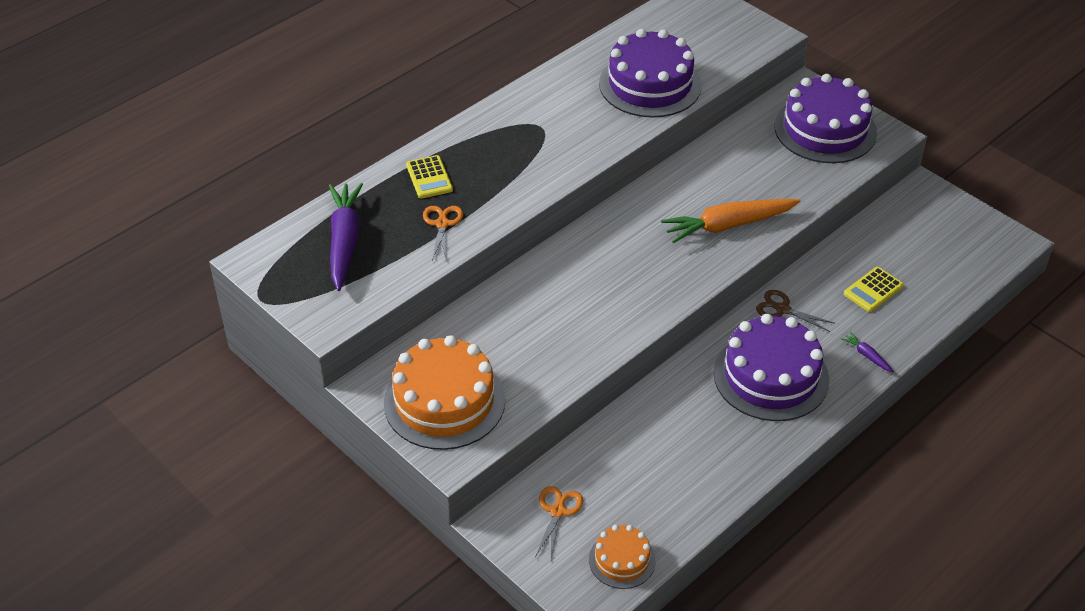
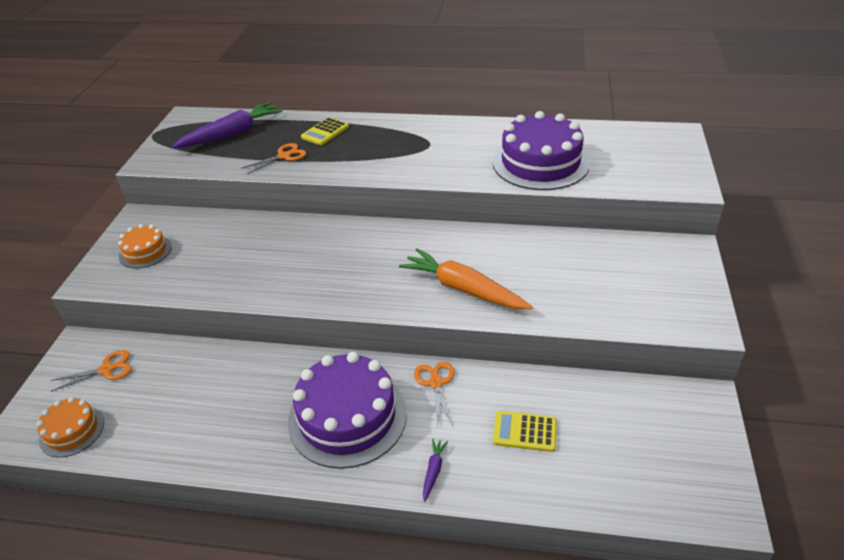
camera: 55 degrees right, 5 degrees down
(444, 401) = (145, 251): orange cake -> orange cake, size x0.52
(782, 309) = (436, 383): brown scissors -> orange scissors
(825, 129) = (654, 284): purple cake -> none

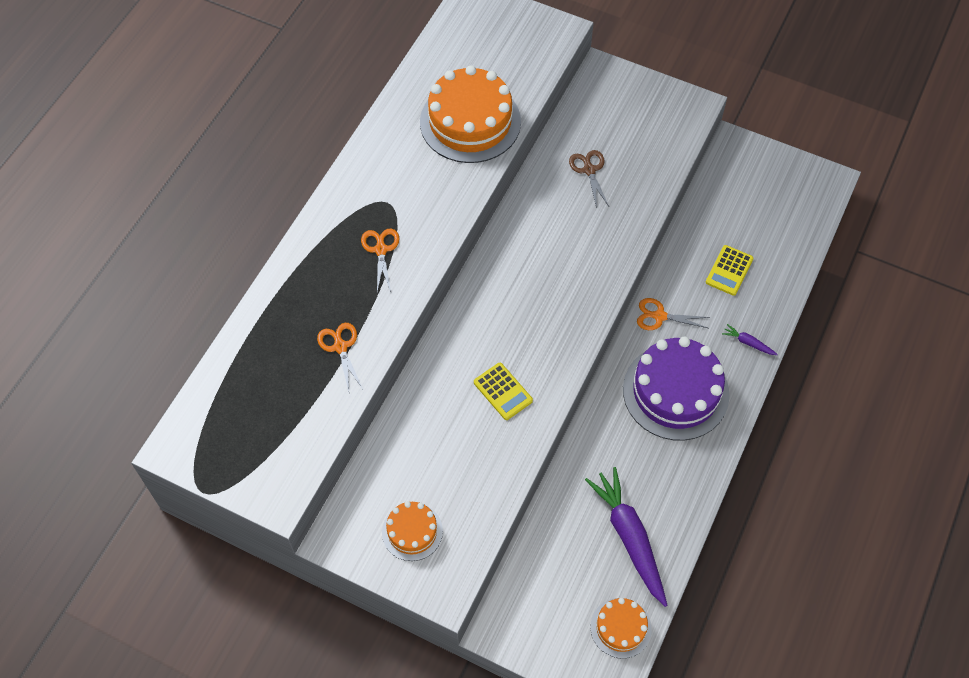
camera: 75 degrees left, 20 degrees up
(106, 369) = (546, 597): orange scissors -> orange scissors (381, 250)
(232, 134) = (255, 397): purple carrot -> purple carrot (629, 537)
(325, 132) = (305, 296): yellow calculator -> yellow calculator (503, 391)
(463, 289) = (590, 252): orange carrot -> none
(540, 163) = (470, 122): purple cake -> orange cake
(560, 266) = (589, 170): none -> brown scissors

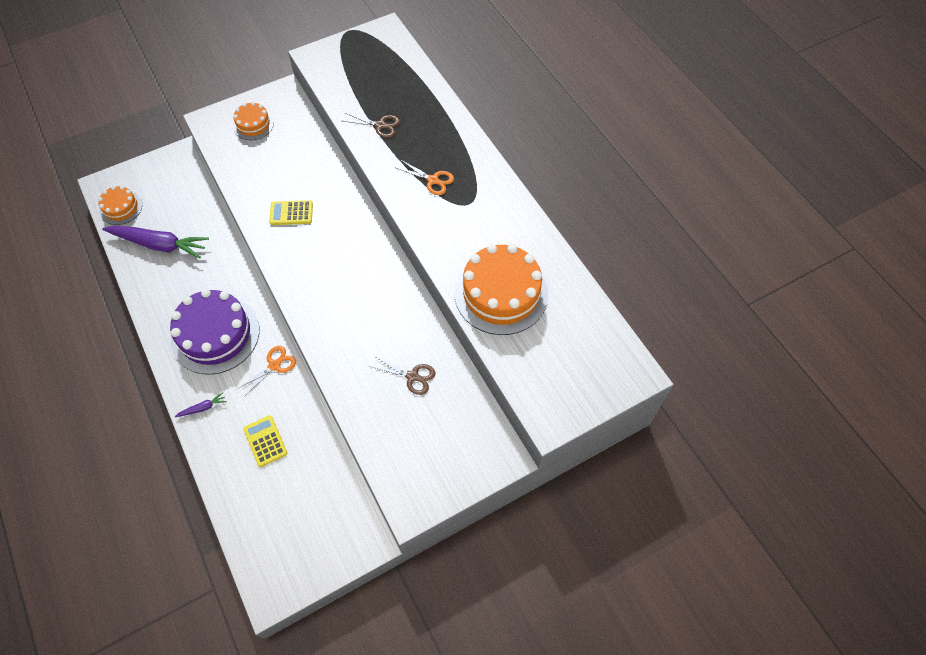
camera: 125 degrees right, 0 degrees up
(340, 347) = (380, 125): orange scissors -> brown scissors

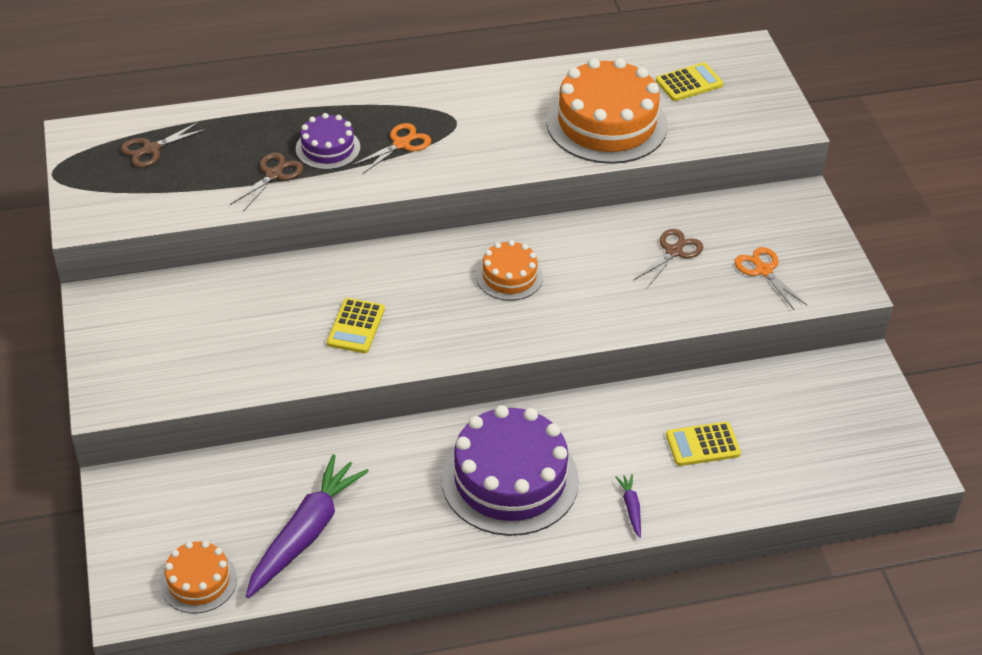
camera: 75 degrees left, 15 degrees down
(253, 124) = (149, 346): orange cake -> orange cake (509, 276)
(274, 365) = (585, 419): orange scissors -> orange scissors (763, 270)
(384, 64) = (151, 149): none -> brown scissors
(415, 144) = (328, 148): none -> purple cake
(573, 339) = (689, 83): none -> yellow calculator

